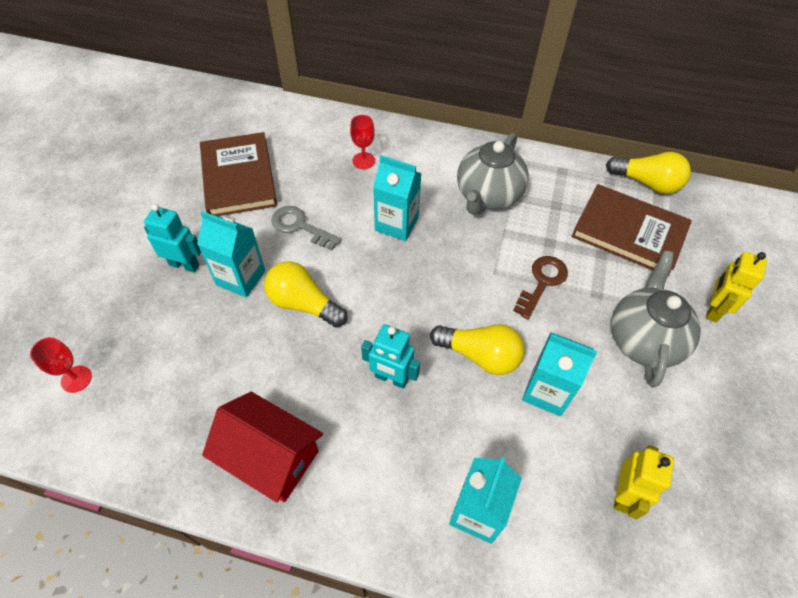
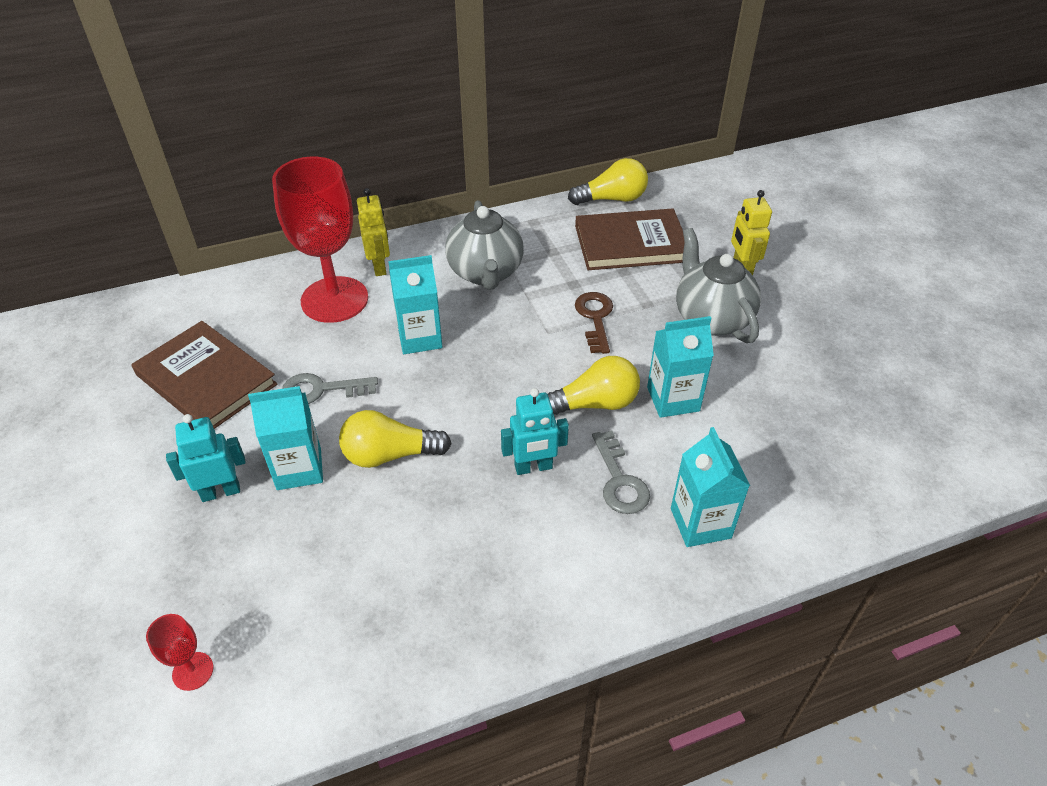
camera: 35 degrees left, 10 degrees down
(270, 457) = (480, 601): red house -> none
(363, 160) = (334, 300): red goblet -> red goblet, size x2.43
(445, 432) = (619, 480): none -> grey key
(623, 494) = (794, 438): yellow robot -> yellow robot (379, 266)

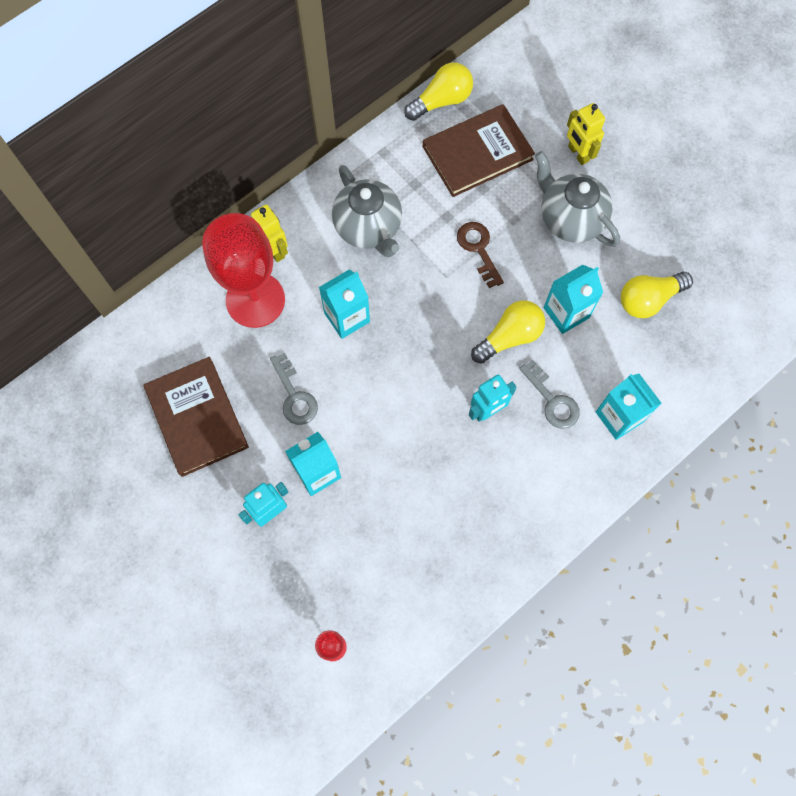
camera: 20 degrees left, 25 degrees up
(206, 380) = (197, 418): brown book -> brown book turned 45 degrees clockwise
(321, 390) = (294, 396): grey key -> grey key turned 90 degrees counterclockwise
(390, 455) = (378, 436): yellow light bulb -> yellow light bulb (648, 300)

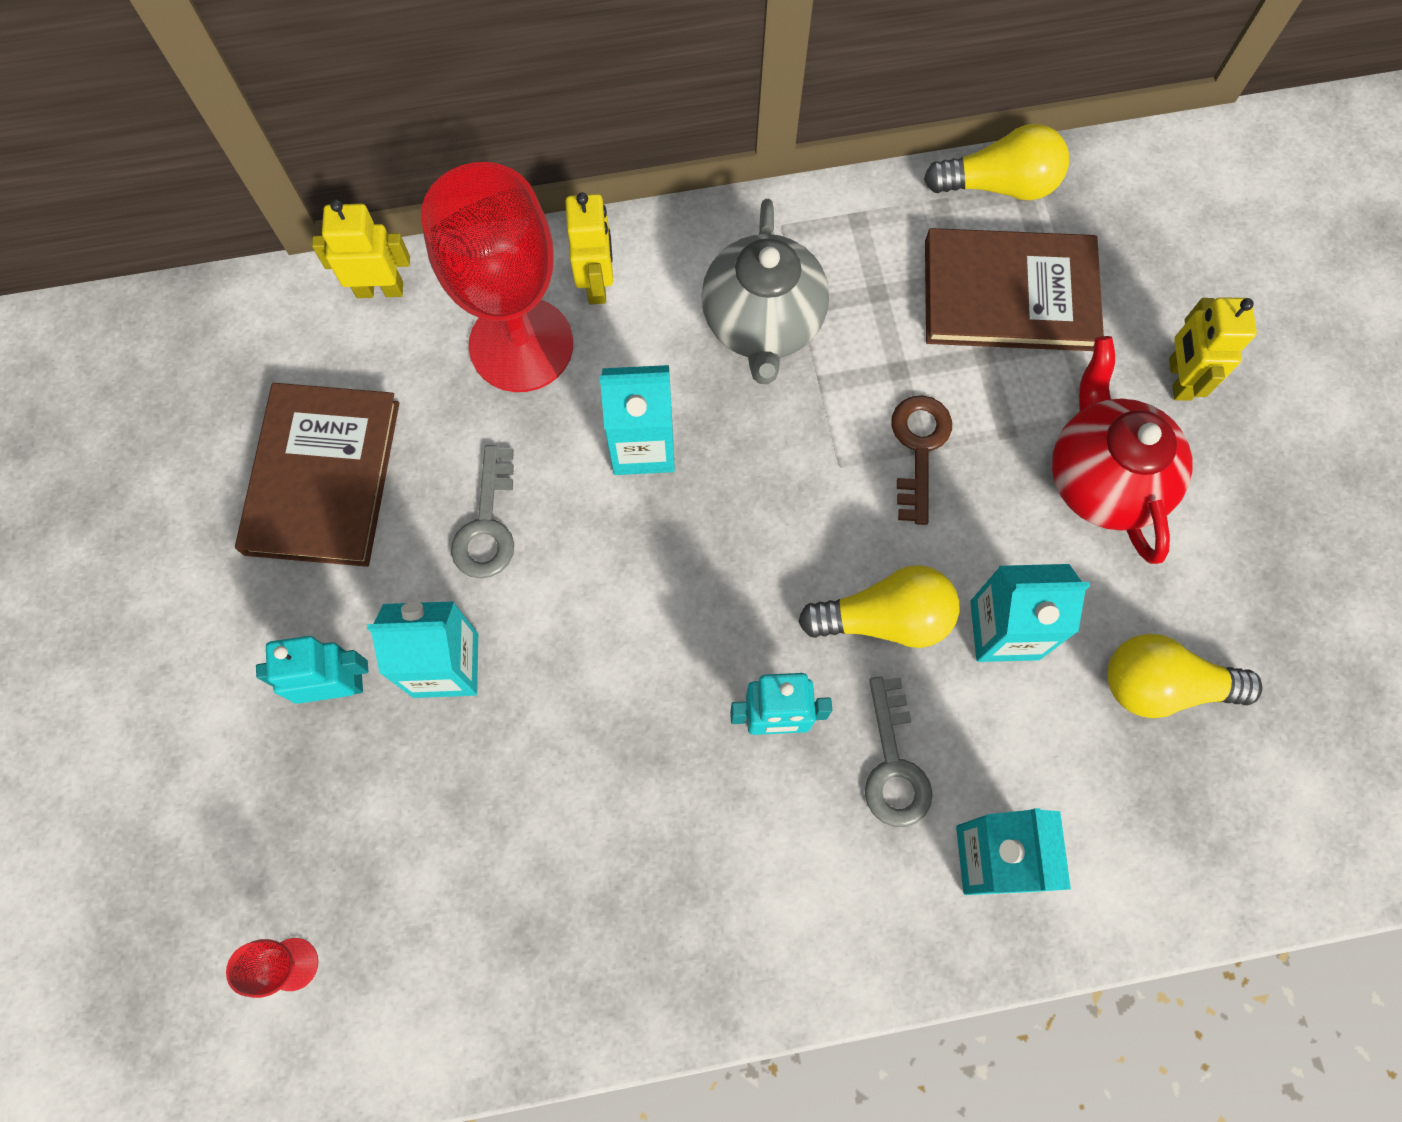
camera: 30 degrees right, 0 degrees up
(164, 310) = (380, 289): none -> yellow robot
(570, 219) = (1102, 478): grey teapot -> red teapot

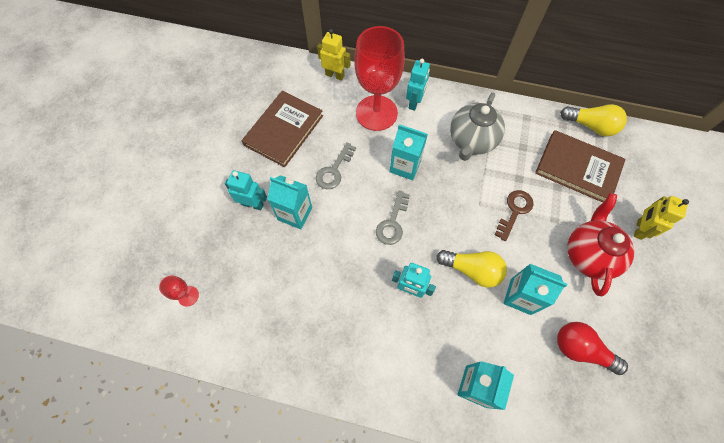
camera: 25 degrees right, 5 degrees down
(597, 284) = (414, 102): yellow robot -> turquoise robot
(894, 765) = (450, 329): grey key -> grey key (392, 223)
(1162, 685) = (580, 349): yellow light bulb -> red light bulb

